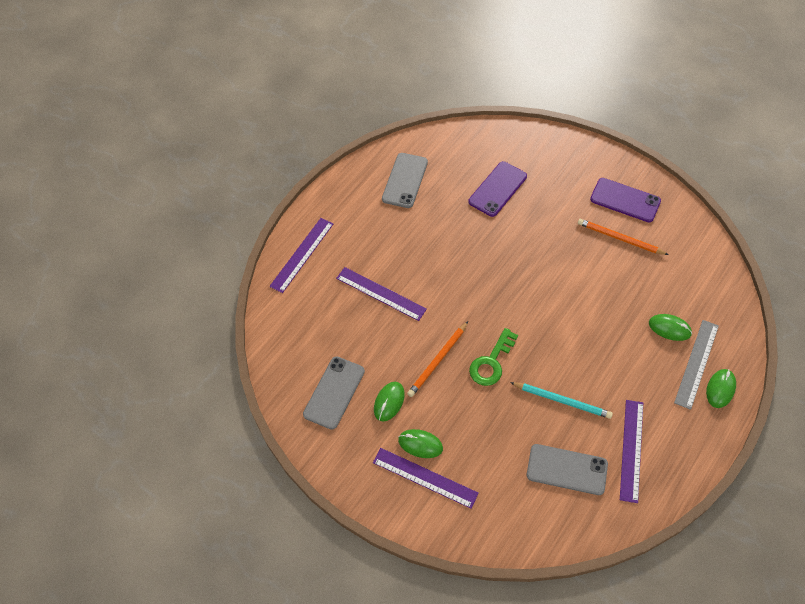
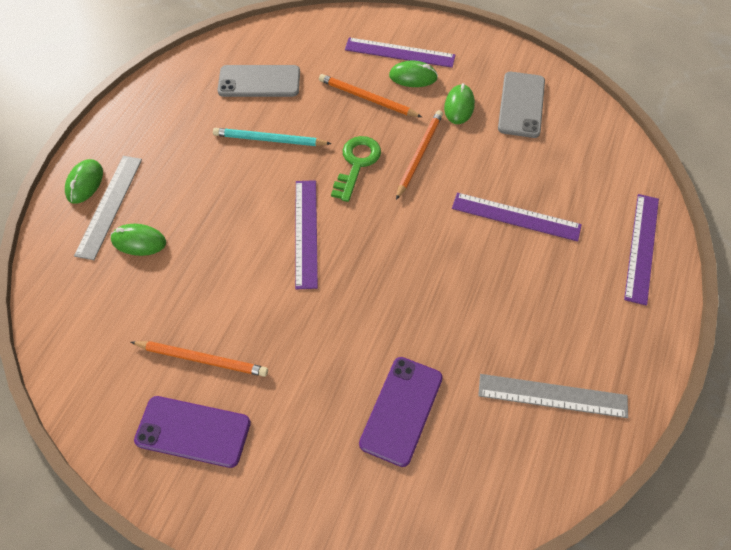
camera: 165 degrees right, 0 degrees up
(405, 180) = (552, 396): grey phone -> grey ruler
(468, 428) = (367, 98): none -> orange pencil
(631, 450) = (192, 108): purple ruler -> purple ruler (306, 232)

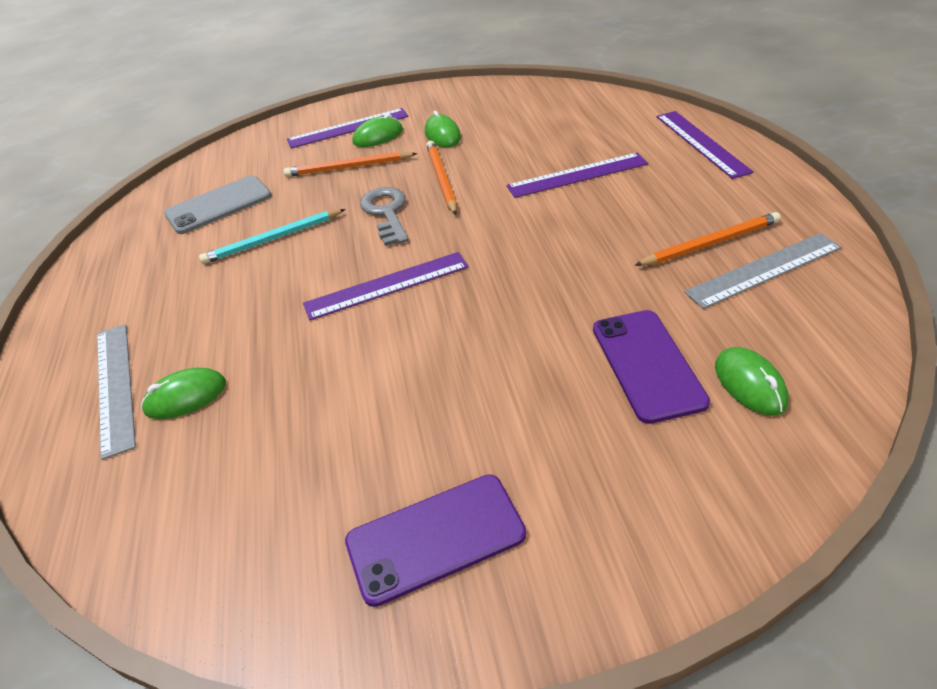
camera: 30 degrees left, 15 degrees down
(84, 183) = (61, 383): green mouse -> green mouse (749, 384)
(202, 359) = (375, 458): orange pencil -> orange pencil (710, 243)
(306, 232) = (387, 285): purple ruler -> purple ruler turned 75 degrees counterclockwise
(356, 164) = (386, 213): green key -> grey key
(521, 105) = (496, 111): grey phone -> none

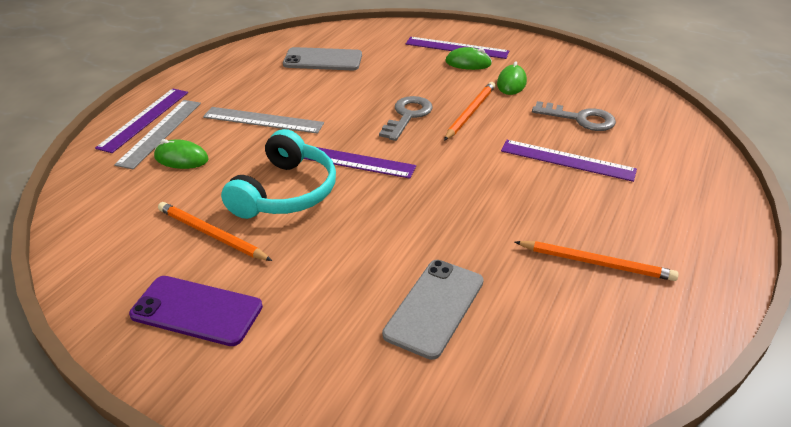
camera: 35 degrees right, 5 degrees down
(273, 239) = (325, 96): turquoise pencil -> none
(348, 167) = (423, 74): orange pencil -> orange pencil (211, 234)
(362, 355) = (285, 192): none -> turquoise headphones
(540, 136) = (580, 119): none -> grey key
(647, 364) = (435, 307): purple phone -> grey phone
(701, 143) = (703, 190): purple ruler -> purple ruler (144, 119)
(749, 384) = (483, 366): green mouse -> none
(764, 270) = (610, 306): grey ruler -> grey ruler (263, 120)

